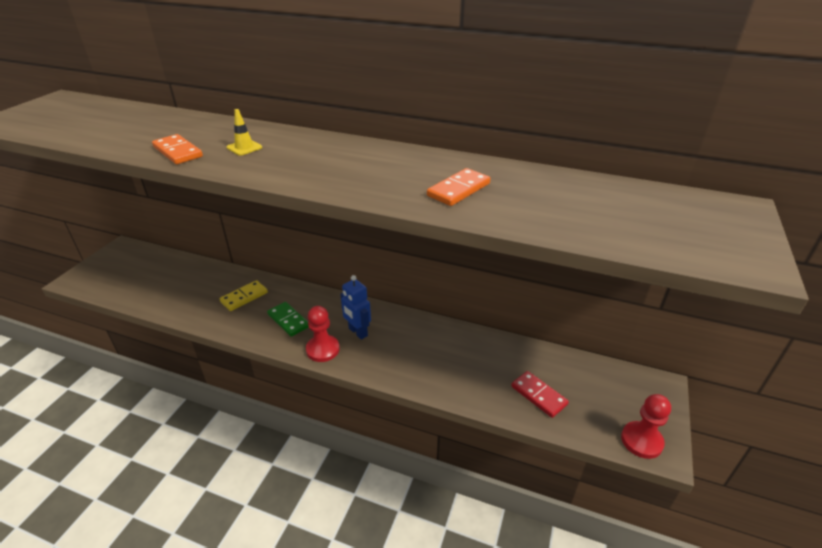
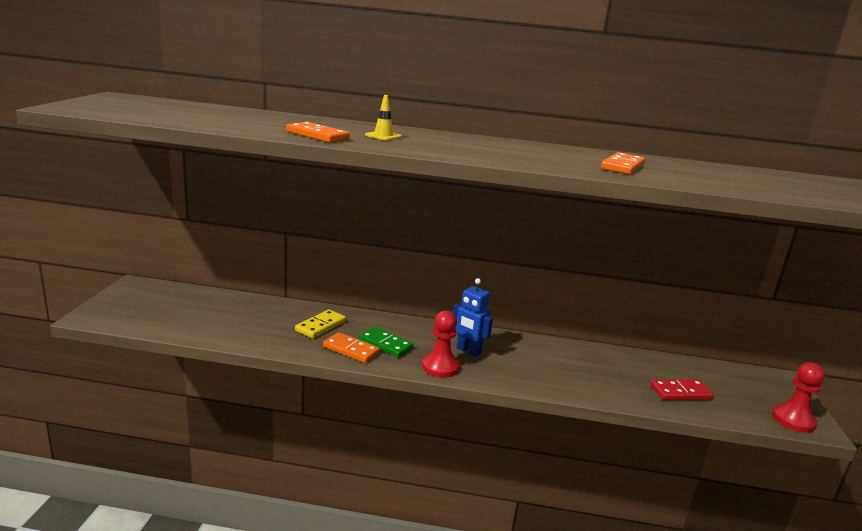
camera: 15 degrees left, 15 degrees down
(256, 325) = (351, 350): none -> orange domino
(538, 395) = (680, 392): red domino -> red domino turned 45 degrees counterclockwise

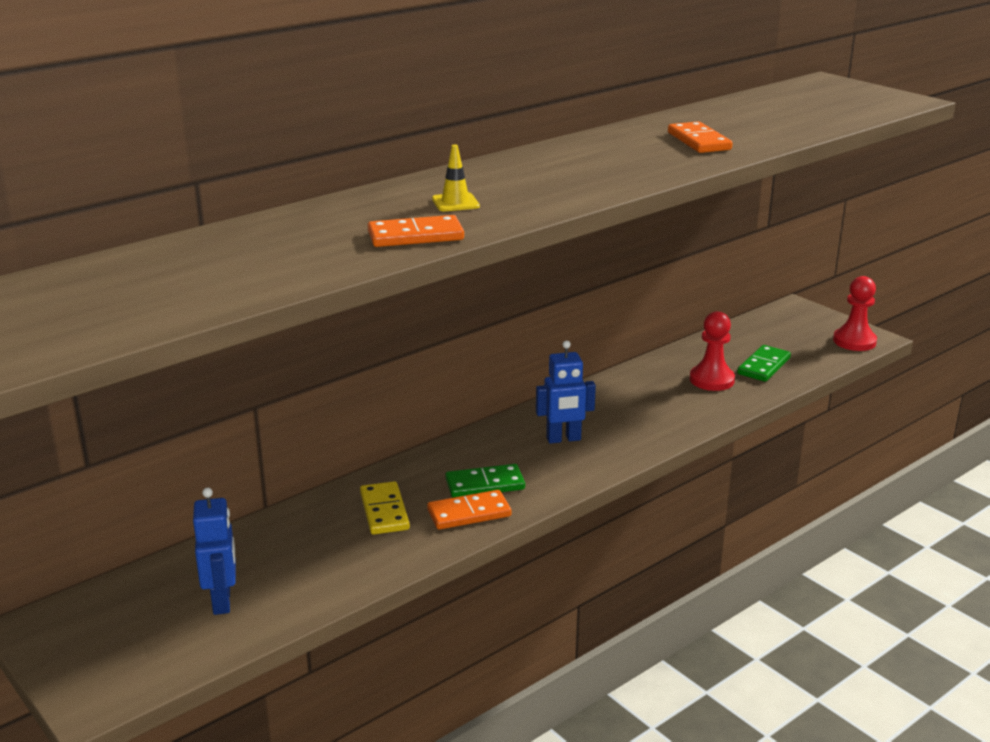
camera: 45 degrees left, 5 degrees up
(195, 316) = (222, 601): none -> blue robot
(440, 367) = (574, 471): red pawn -> red pawn (711, 380)
(680, 392) = (764, 366): red domino -> green domino

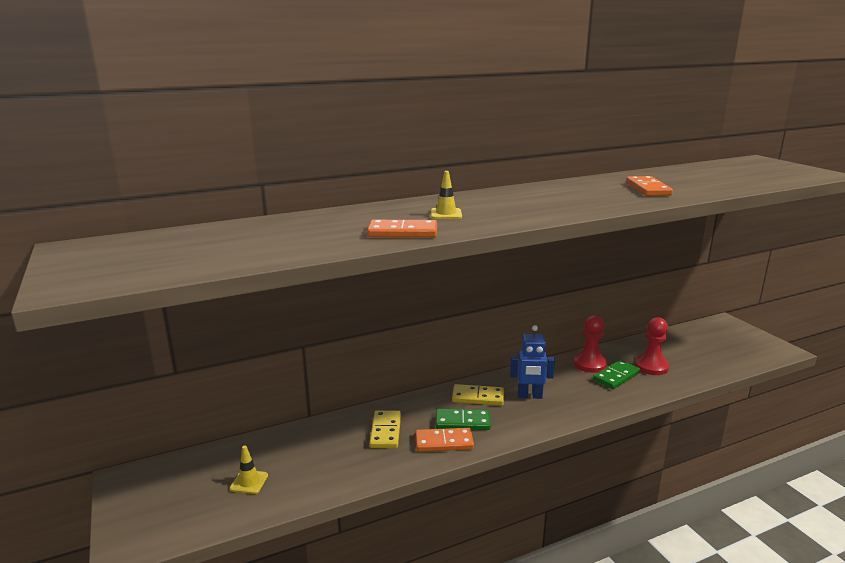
camera: 15 degrees right, 5 degrees down
(222, 601) = (249, 482): blue robot -> yellow traffic cone
(494, 450) = (478, 397): none -> yellow domino
(764, 366) = (693, 361): green domino -> green domino (616, 376)
(854, 341) = (768, 351): red pawn -> red pawn (590, 364)

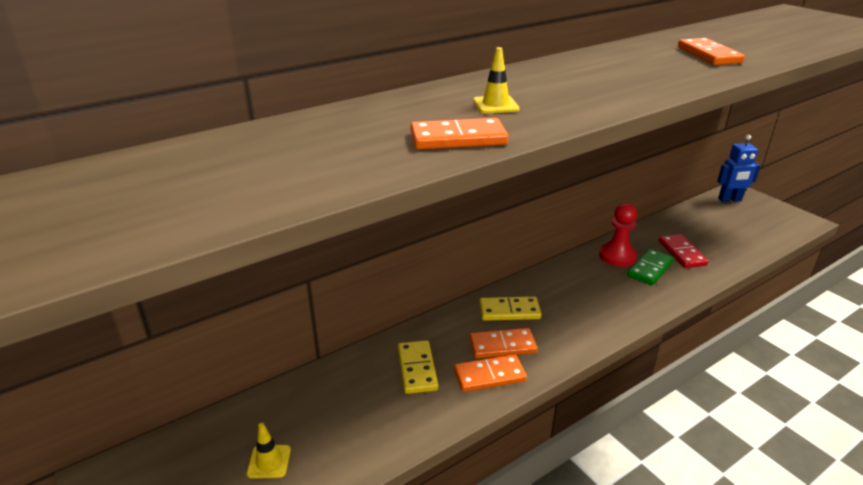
camera: 10 degrees left, 10 degrees up
(462, 422) = (502, 345): green domino -> orange domino
(530, 396) = (566, 303): blue robot -> blue robot (729, 200)
(651, 366) = (682, 253): red pawn -> red domino

